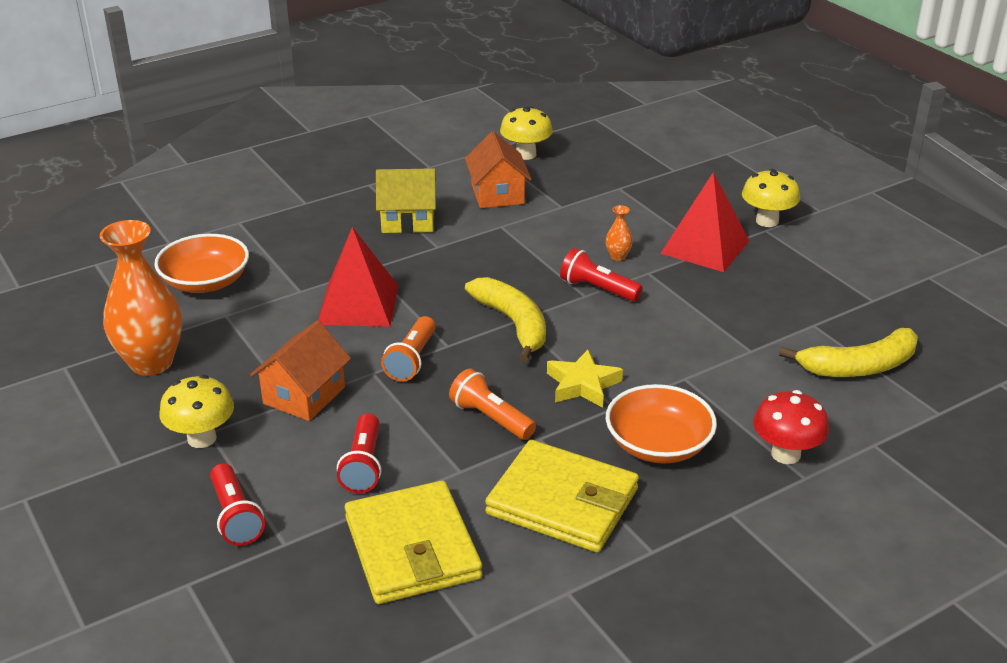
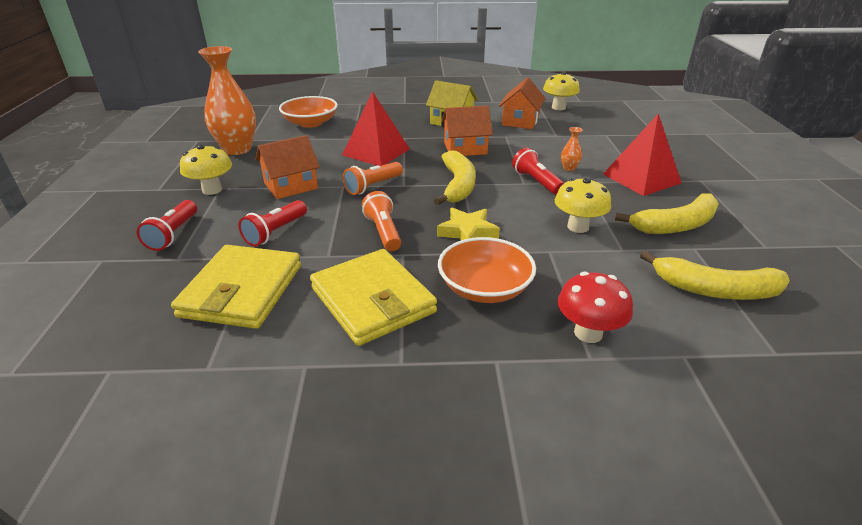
camera: 30 degrees right, 0 degrees up
(469, 262) = (465, 148): none -> orange house
(767, 221) = (706, 175): yellow mushroom -> yellow mushroom (578, 227)
(779, 302) = (675, 225): none -> yellow banana

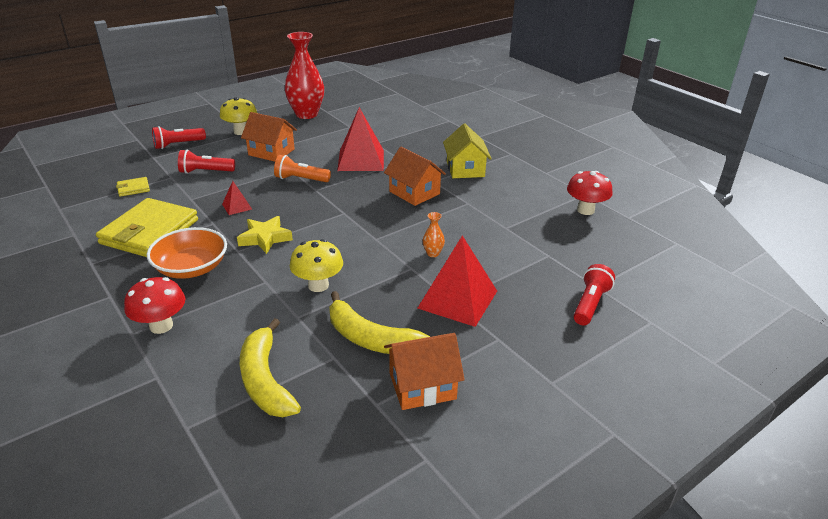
camera: 55 degrees right, 0 degrees up
(237, 149) = (306, 114): orange vase -> red vase
(242, 290) = (133, 188): yellow wallet -> yellow wallet, size x0.42
(310, 123) = (382, 118): orange bowl -> none
(383, 232) = (237, 206): orange flashlight -> red pyramid
(457, 185) = (338, 211): yellow banana -> none
(520, 121) = (514, 200): orange house -> orange house (422, 386)
(536, 182) = (384, 244): red flashlight -> red flashlight (590, 304)
(558, 107) = (585, 210): yellow mushroom -> red mushroom

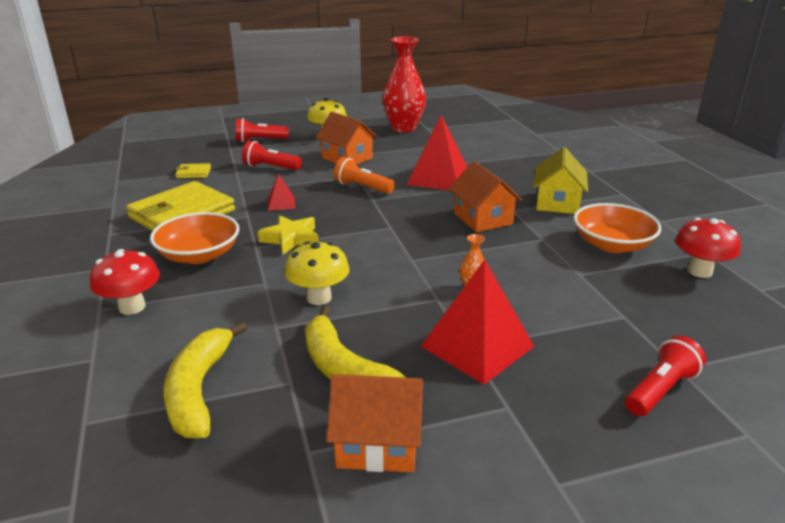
camera: 20 degrees right, 5 degrees down
(519, 199) = (612, 244): none -> orange bowl

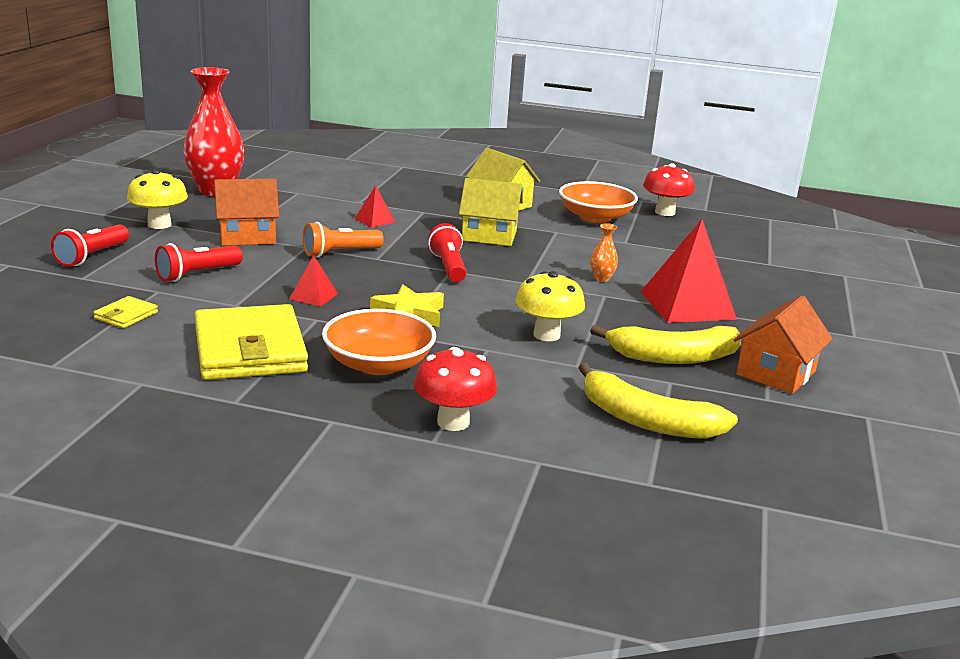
camera: 60 degrees left, 5 degrees down
(438, 177) = (374, 220): red pyramid -> red pyramid, size x0.47
(483, 218) = (489, 235): orange house -> yellow house
(660, 390) = (787, 276): red flashlight -> red flashlight (448, 267)

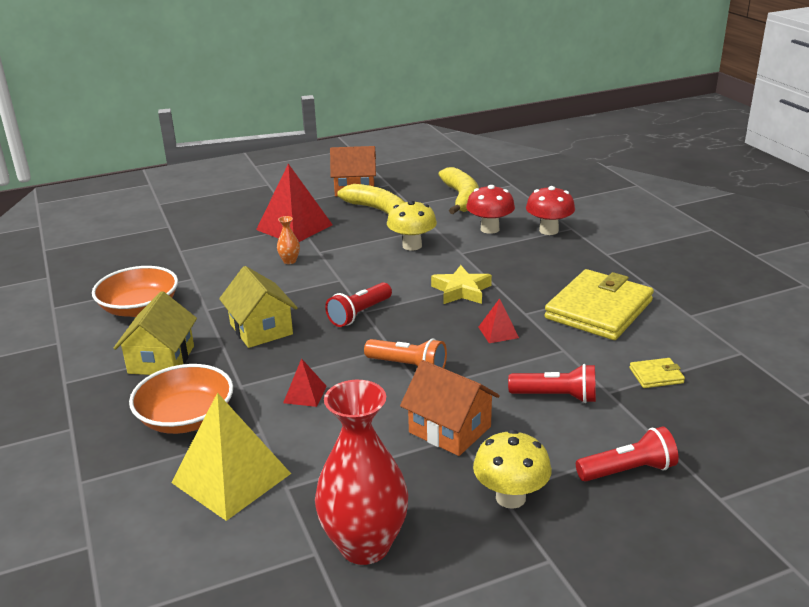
camera: 125 degrees left, 5 degrees up
(333, 186) = (231, 478): none -> yellow pyramid
(378, 364) = (536, 269): orange bowl -> orange bowl (186, 418)
(665, 212) = (82, 288): red mushroom -> red mushroom (489, 229)

